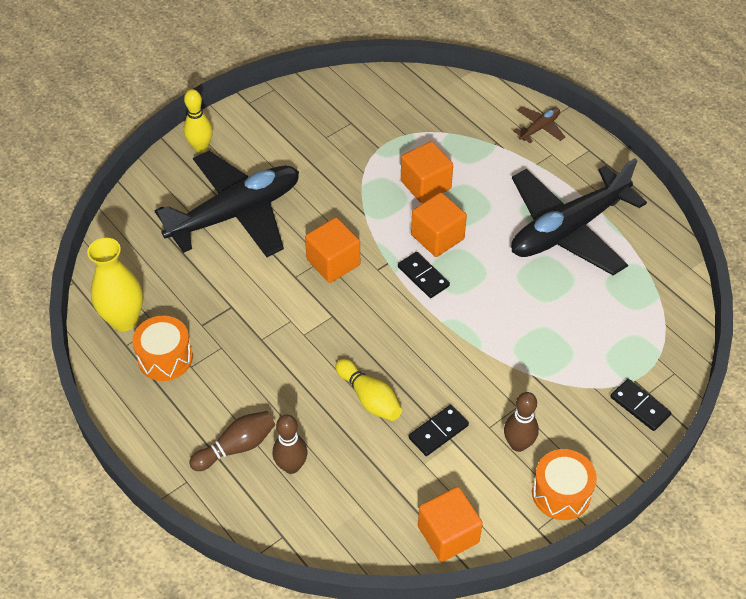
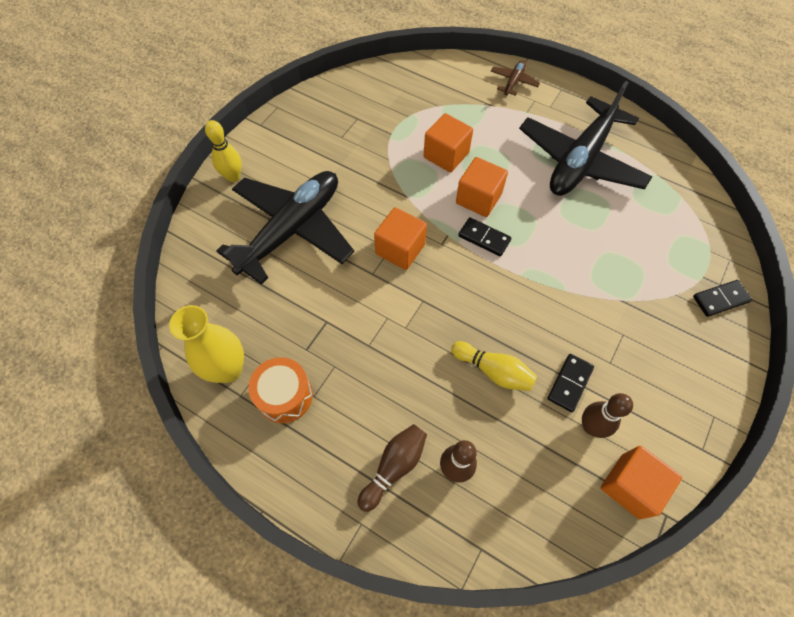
camera: 20 degrees left, 10 degrees up
(518, 444) = (643, 371): brown bowling pin -> brown bowling pin (591, 426)
(561, 493) = (703, 405): orange drum -> none
(640, 406) = (720, 299): black domino -> black domino turned 45 degrees counterclockwise

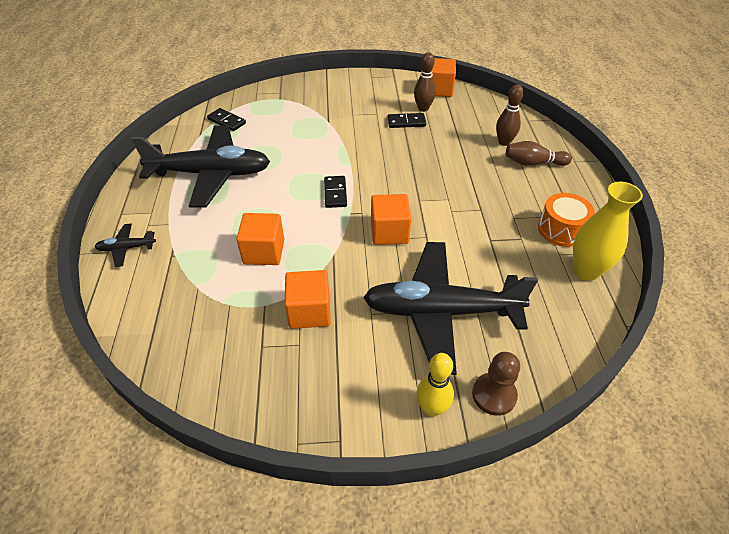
camera: 125 degrees left, 15 degrees down
(207, 214) = (494, 395): none -> brown pawn
(478, 198) = (298, 211): orange cube -> orange cube (309, 311)
(493, 371) = (432, 150): yellow bowling pin -> none
(513, 82) = (126, 248): brown plane -> black plane
(720, 299) = (291, 90): black domino -> black domino (226, 121)

